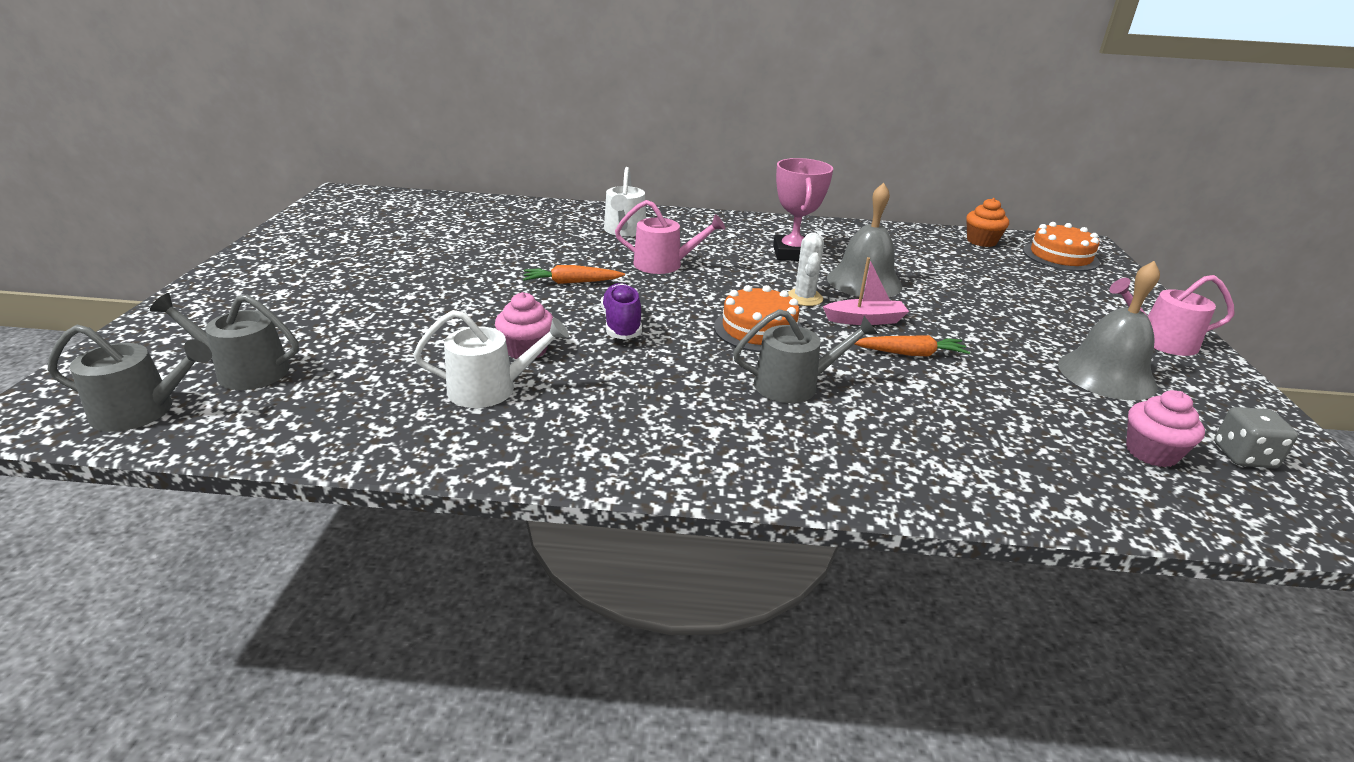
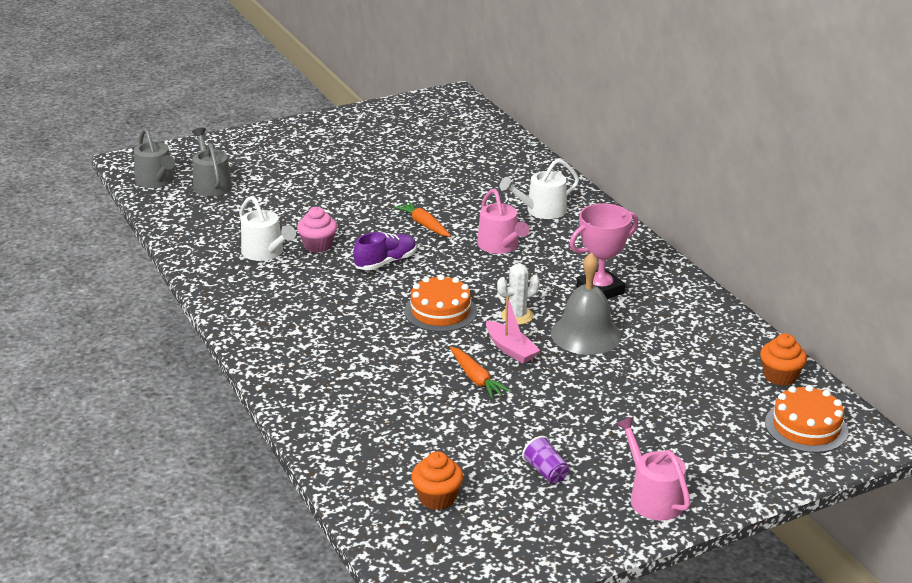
camera: 60 degrees right, 0 degrees up
(794, 385) = (377, 343): grey watering can -> none
(1106, 375) = (546, 472): grey bell -> purple cup
(1151, 452) = (437, 498): pink cupcake -> orange cupcake
(1243, 456) = (476, 541): grey dice -> none

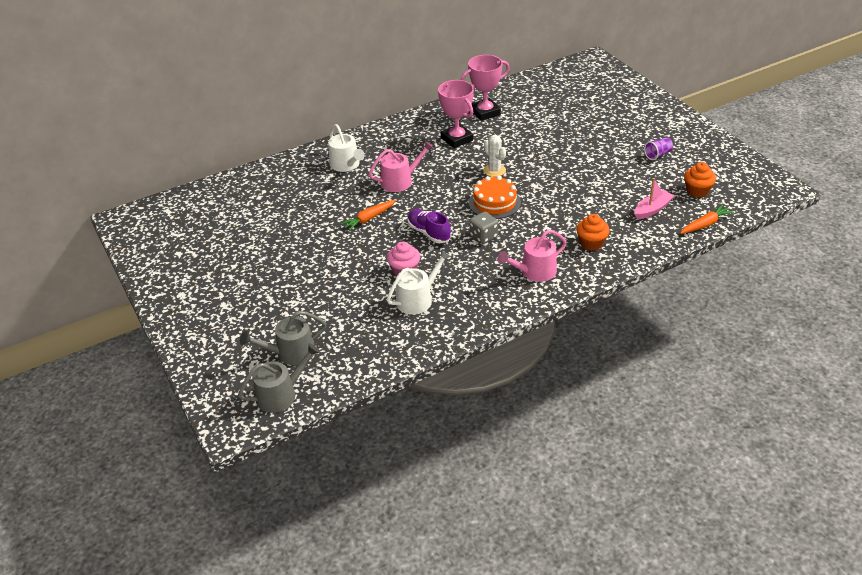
camera: 90 degrees left, 10 degrees up
(369, 299) = (483, 236): none -> grey dice
(476, 379) = (572, 183): orange carrot -> orange carrot (705, 224)
(510, 349) = (535, 171): pink boat -> pink boat (652, 209)
(585, 334) = (511, 144): grey bell -> none
(652, 497) = (666, 121): pink watering can -> pink watering can (534, 272)
(675, 317) = (485, 112): none -> pink trophy
(780, 376) = (541, 81): orange cupcake -> orange cupcake (591, 243)
(806, 427) = (587, 76): orange cake -> none

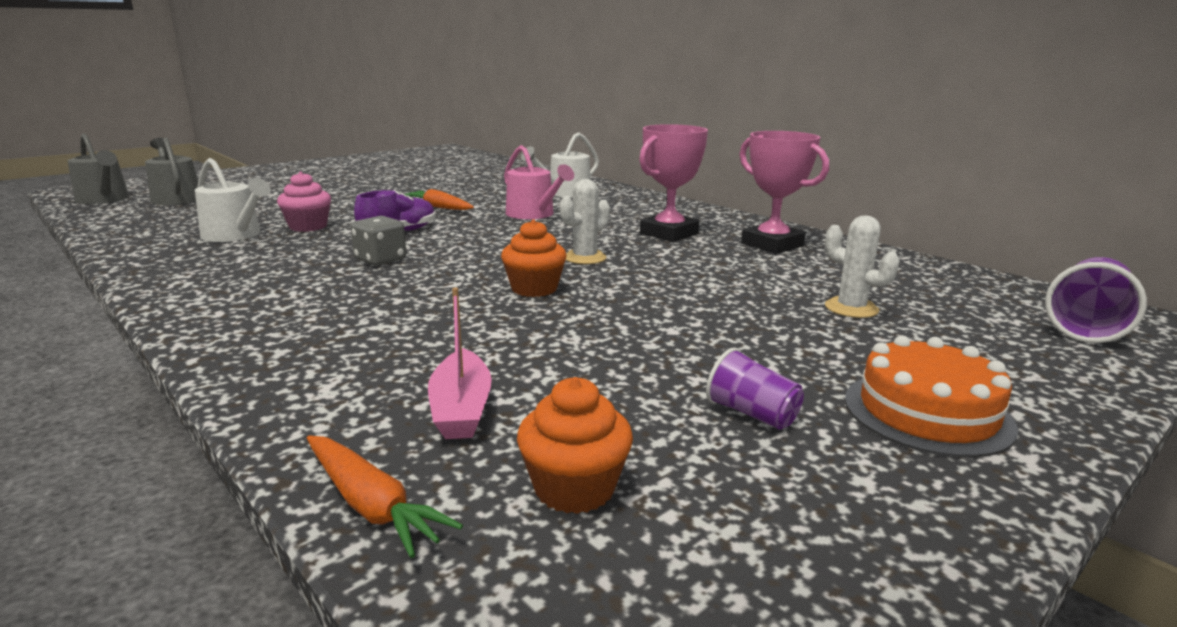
camera: 75 degrees right, 20 degrees down
(494, 202) = (482, 262): orange cake -> orange cake (927, 412)
(534, 272) = (256, 295): pink watering can -> none
(574, 114) = (851, 308): none -> white cactus
(591, 243) = (329, 339): orange cupcake -> orange cupcake (534, 289)
(597, 72) = (1086, 326): none -> purple cup
(652, 209) = (461, 409): pink boat -> pink boat turned 45 degrees clockwise

